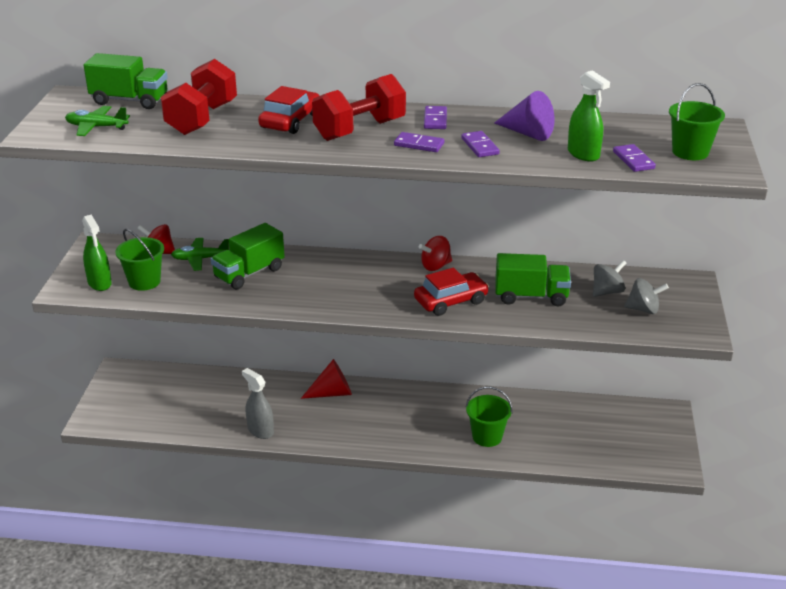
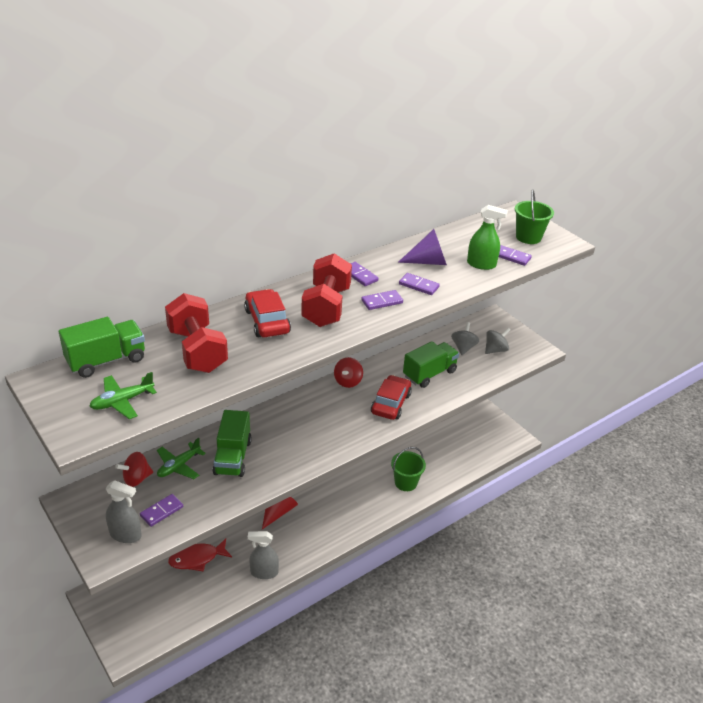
camera: 45 degrees left, 5 degrees up
(99, 283) = (125, 535): green spray bottle -> grey spray bottle
(144, 282) = (161, 511): green bucket -> purple domino
(221, 389) = (197, 559): none -> red fish

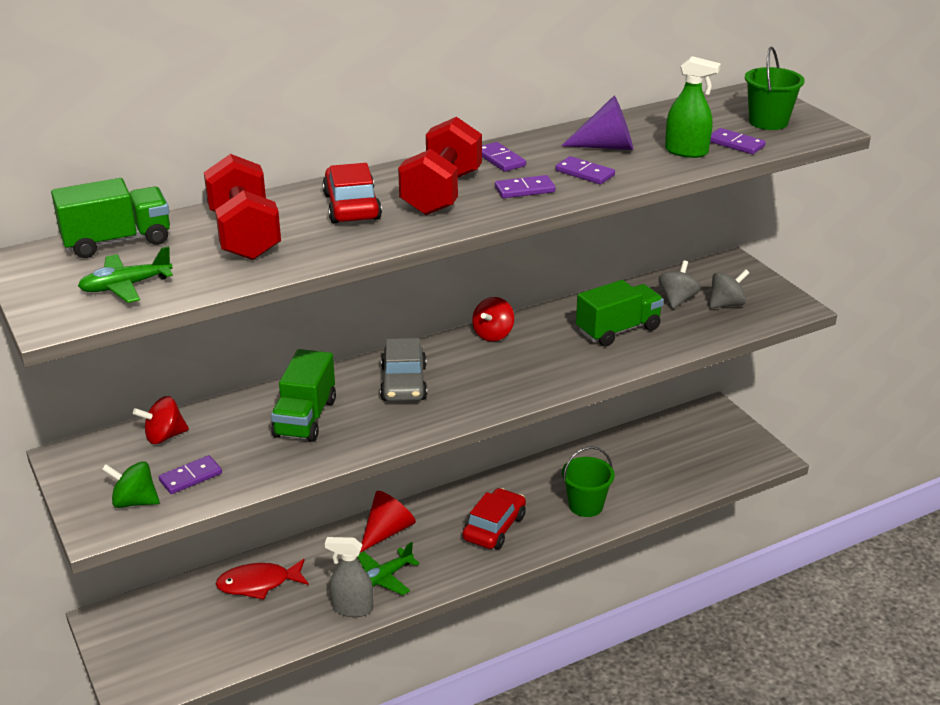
camera: 10 degrees right, 5 degrees down
(125, 535) = (134, 502): grey spray bottle -> green spinning top
(179, 466) = (226, 424): green plane -> green plane (384, 578)
(295, 425) = (404, 383): none -> grey car
(390, 403) = (551, 364): red car -> red car (494, 527)

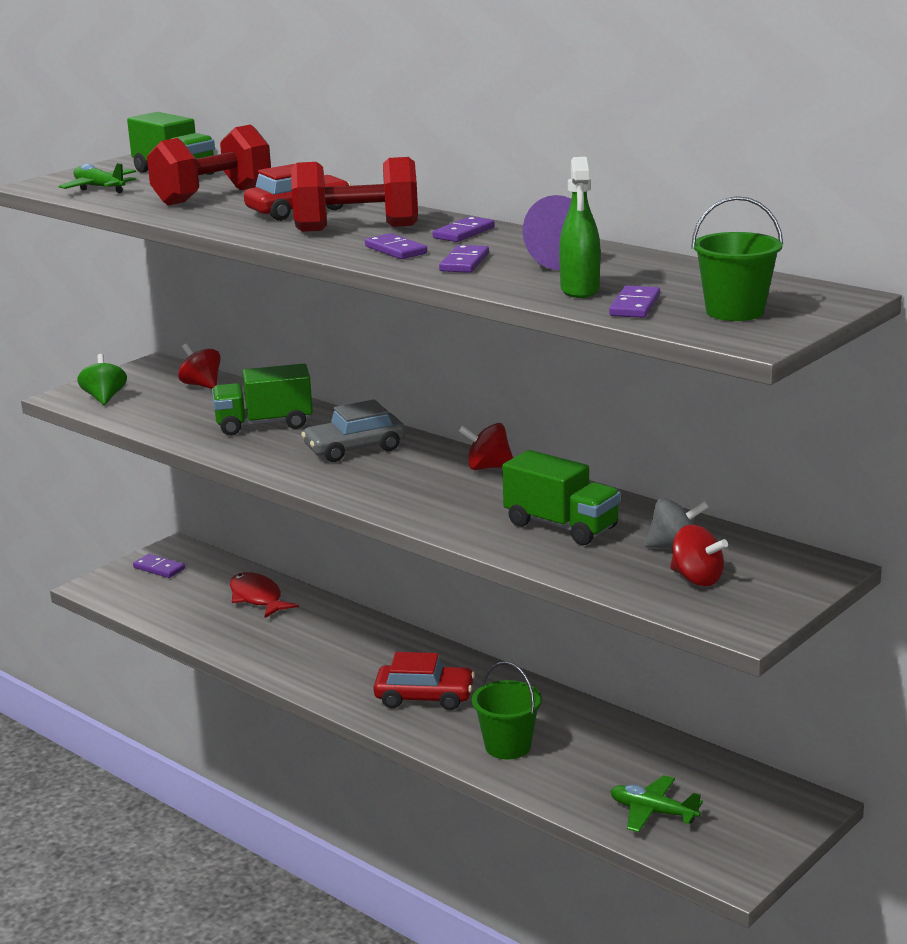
camera: 70 degrees right, 10 degrees down
(190, 477) = (148, 407): purple domino -> purple domino (159, 568)
(352, 608) = (248, 651): grey spray bottle -> none
(384, 578) = (302, 656): green plane -> green plane (653, 812)
(387, 531) = (376, 639): red cone -> none
(726, 304) = (697, 579): grey spinning top -> red spinning top

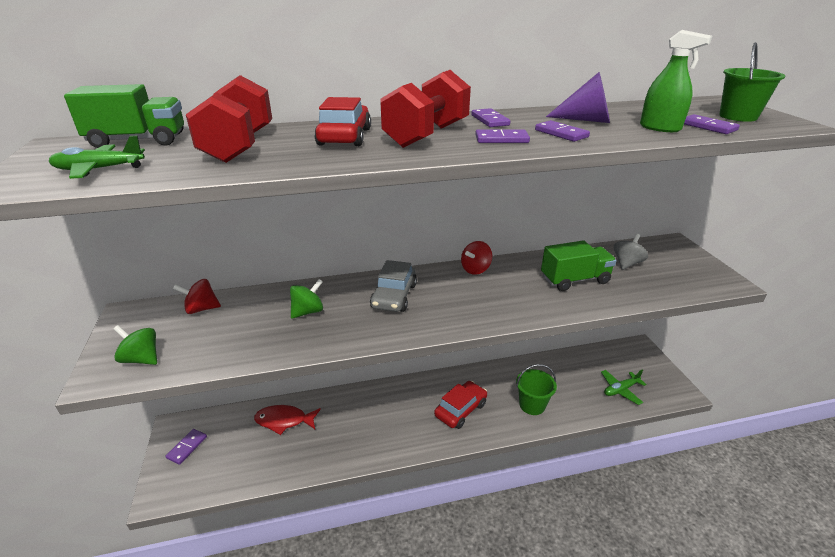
camera: 55 degrees left, 10 degrees up
(159, 568) = (187, 447): purple domino -> purple domino turned 45 degrees counterclockwise
(264, 424) = (308, 311): green truck -> green spinning top
(697, 579) = (668, 272): red spinning top -> none

